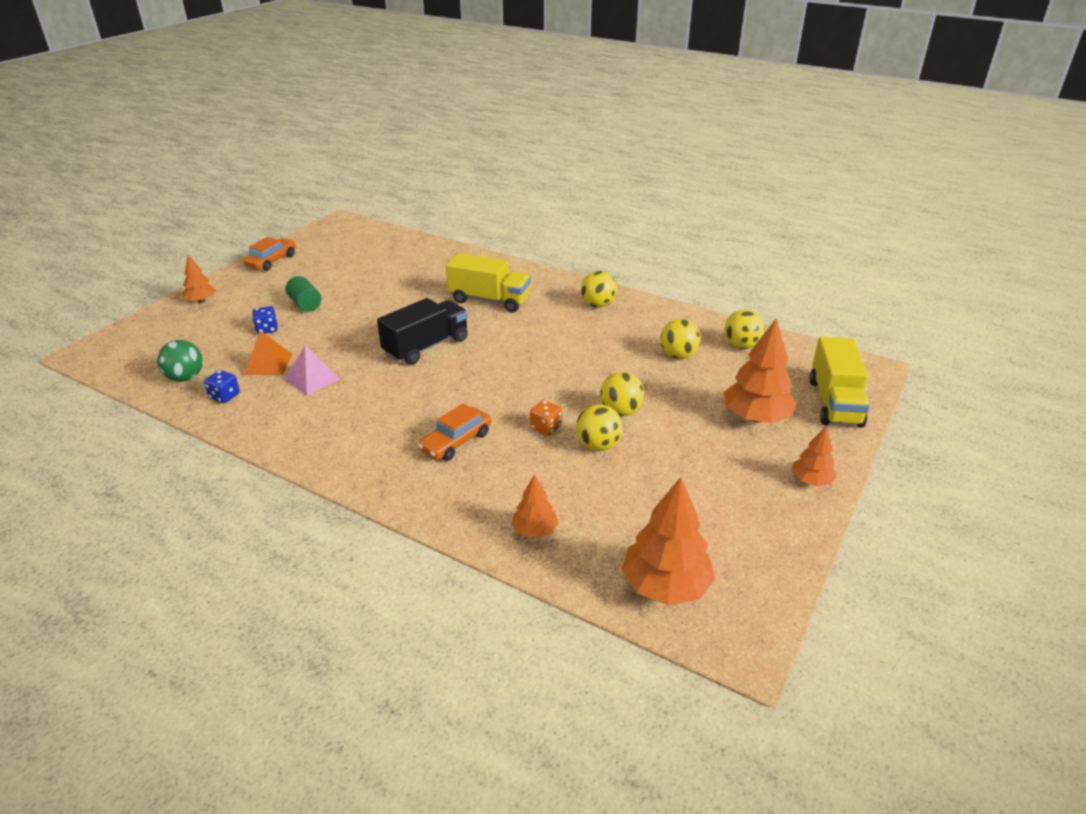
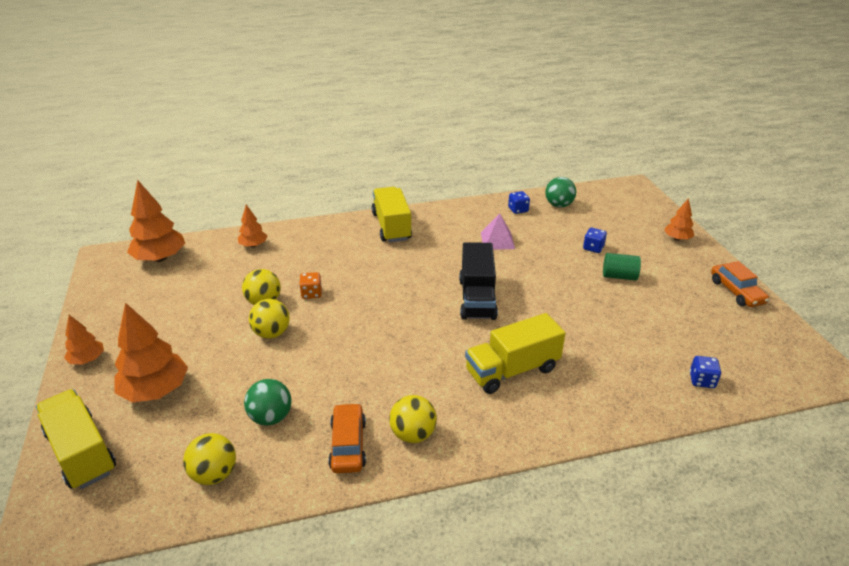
camera: 135 degrees right, 0 degrees up
(268, 364) = (539, 233): orange pyramid -> none
(362, 456) = (391, 226): none -> yellow truck
(403, 247) = (702, 380): none -> blue dice
(456, 442) = (354, 258): orange car -> orange car (348, 445)
(678, 355) = (271, 417): yellow ball -> green ball

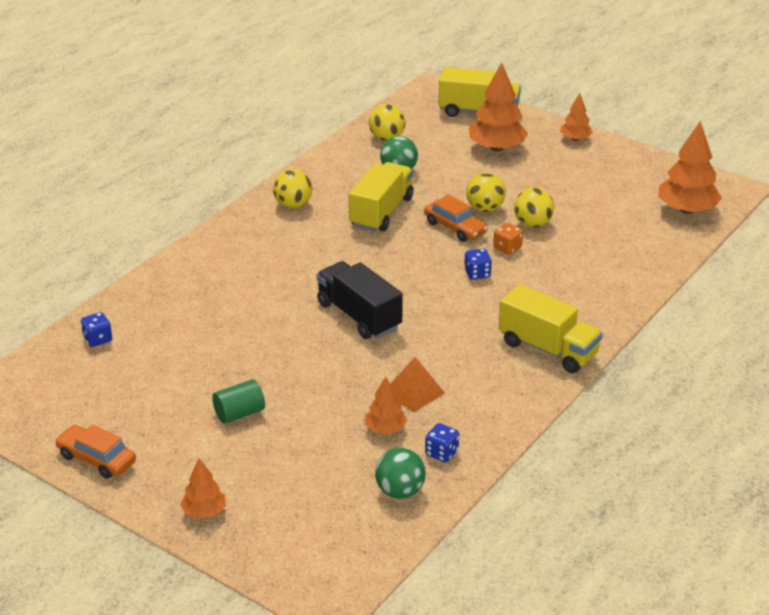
camera: 140 degrees right, 0 degrees up
(253, 245) = (637, 260): orange tree -> orange tree (385, 429)
(348, 445) = (328, 182): orange car -> orange car (455, 227)
(497, 240) = (414, 392): pink pyramid -> orange pyramid
(512, 370) = (264, 273): yellow truck -> yellow truck (381, 212)
(593, 248) = (297, 439): blue dice -> blue dice (477, 274)

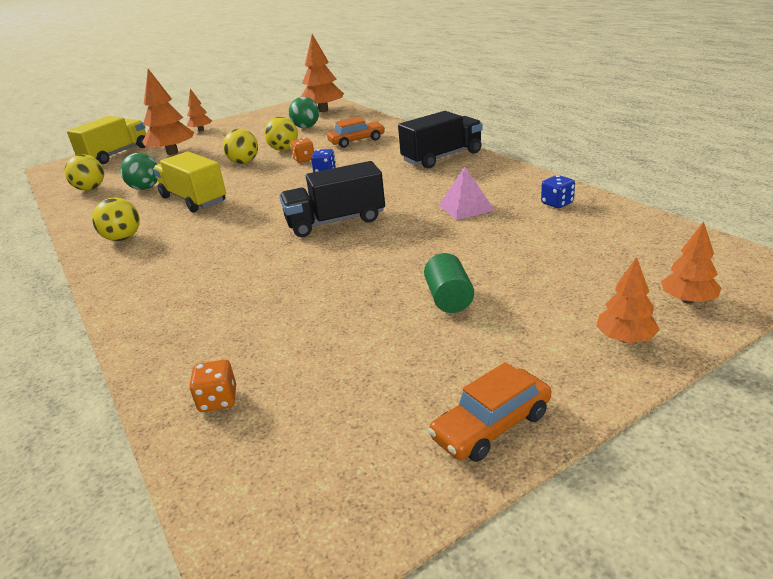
camera: 65 degrees left, 5 degrees down
(98, 339) = (218, 400): blue dice -> orange dice
(385, 429) = (513, 223): orange tree -> orange tree (687, 300)
(400, 491) = (607, 224): green ball -> green ball (306, 127)
(414, 392) = (466, 207): orange pyramid -> pink pyramid
(455, 227) = (254, 174): orange car -> orange car (357, 141)
(548, 349) = (442, 157): yellow truck -> black truck

